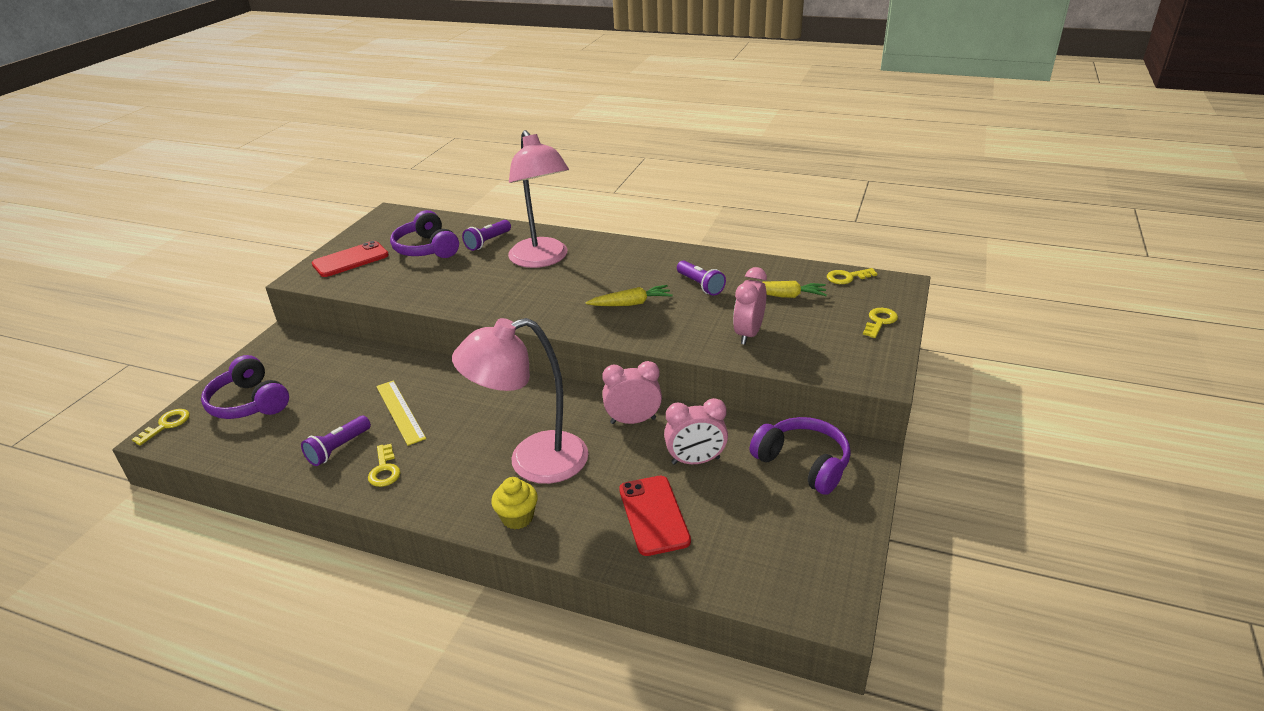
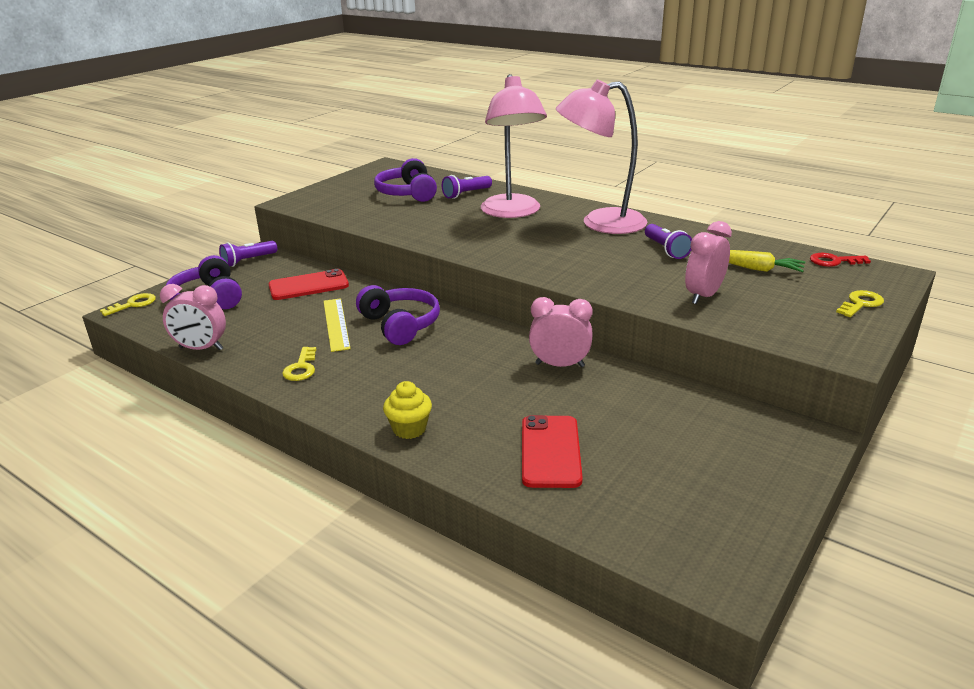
camera: 15 degrees right, 5 degrees down
(338, 448) = (268, 344): purple flashlight -> purple flashlight (248, 261)
(350, 260) = (336, 194): red phone -> red phone (308, 286)
(532, 461) = (444, 384): pink lamp -> pink lamp (600, 223)
(631, 303) = (587, 256): yellow carrot -> none
(695, 461) = (613, 410): pink clock -> pink clock (201, 348)
(803, 463) = (735, 432): purple headphones -> purple headphones (400, 325)
(847, 277) = (834, 261): yellow key -> red key

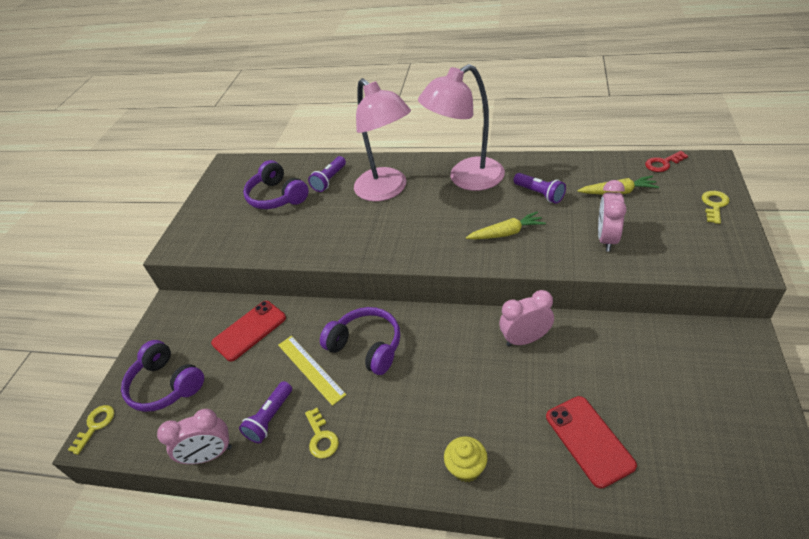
camera: 20 degrees left, 15 degrees up
(248, 261) = (167, 320): purple flashlight -> purple flashlight (270, 418)
(600, 266) = (506, 233): none -> yellow carrot

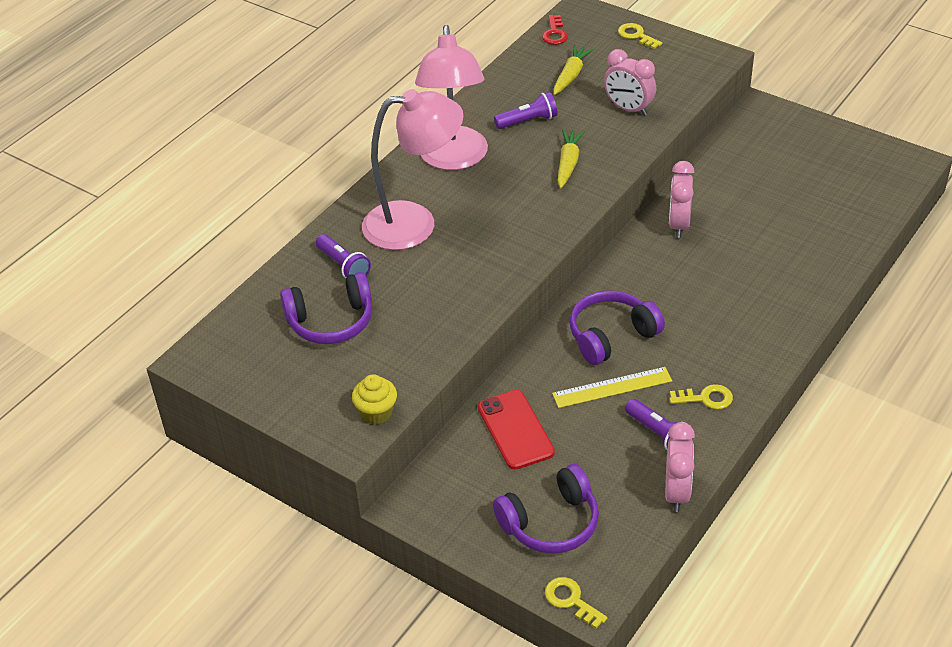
camera: 70 degrees left, 0 degrees up
(466, 468) = (792, 309): yellow cupcake -> yellow cupcake (376, 413)
(589, 440) = (805, 230): red phone -> none

